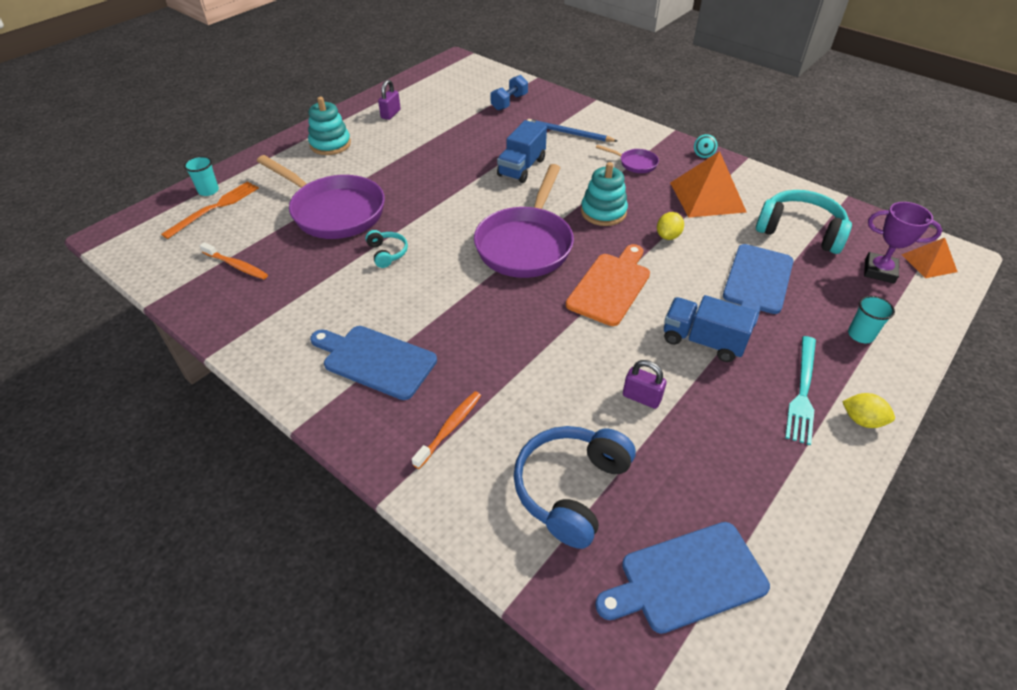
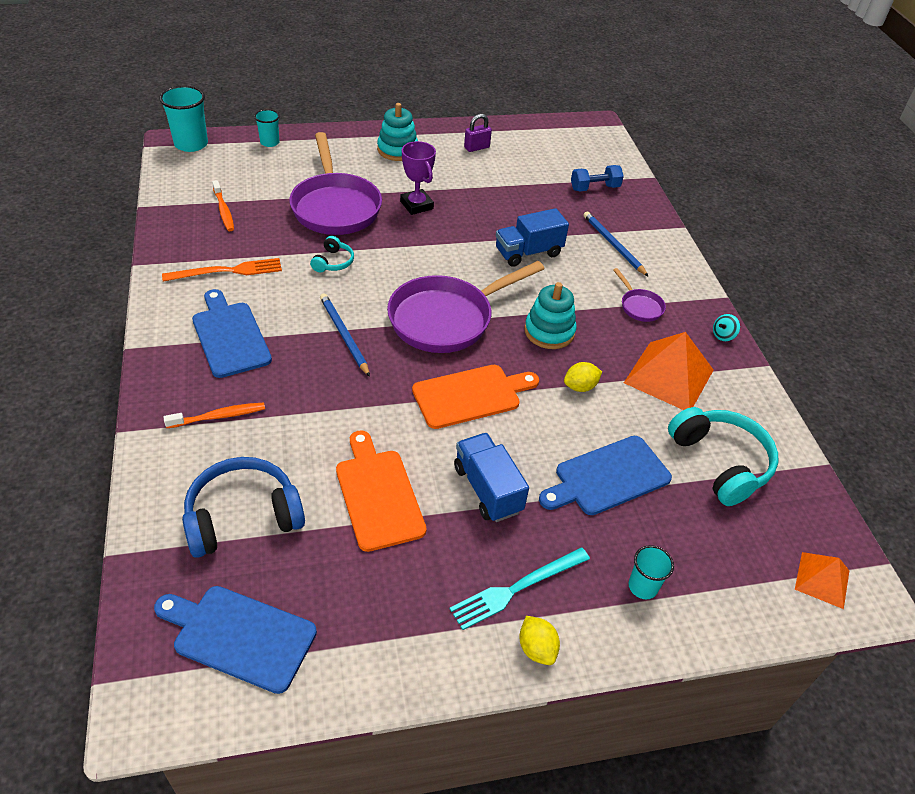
camera: 35 degrees right, 0 degrees up
(130, 228) = (191, 144): none -> turquoise cup
(215, 208) = (259, 158): orange fork -> orange fork (228, 271)
(467, 301) = (344, 335): none -> blue pencil
(641, 397) = (378, 494): purple padlock -> orange cutting board
(879, 271) = (751, 550): purple trophy -> purple trophy (416, 205)

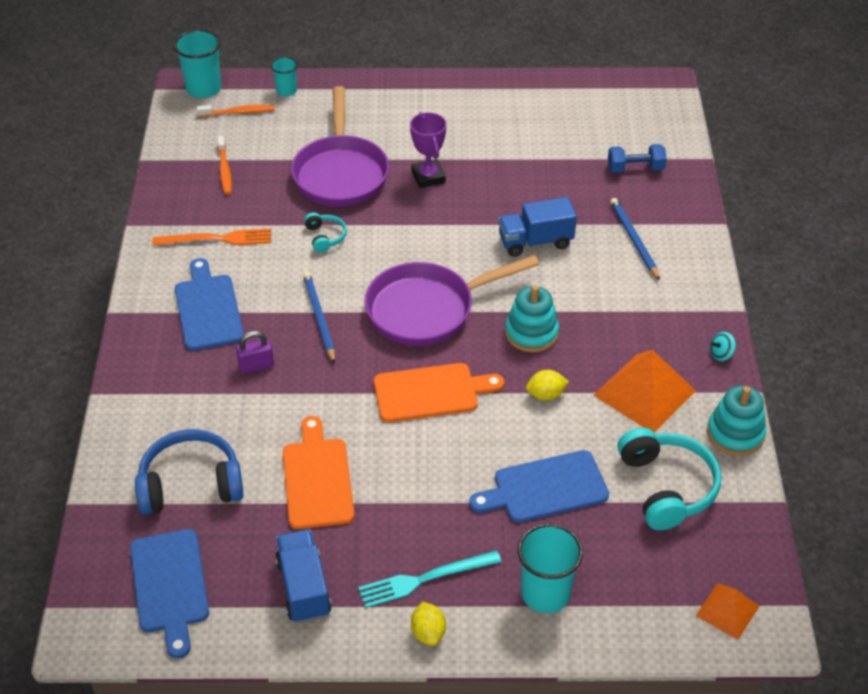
camera: 15 degrees right, 0 degrees up
(218, 416) = (184, 388): orange toothbrush -> orange toothbrush (238, 112)
(239, 636) = (170, 586): blue cutting board -> blue cutting board turned 135 degrees counterclockwise
(333, 262) = (325, 237): turquoise headphones -> turquoise headphones turned 45 degrees counterclockwise
(397, 150) = (423, 107): turquoise stacking toy -> turquoise stacking toy (735, 434)
(476, 147) = (514, 109): purple padlock -> purple padlock (256, 366)
(487, 489) = (422, 486): blue truck -> blue truck (303, 587)
(639, 306) = (639, 313): purple pan -> none
(643, 586) = (545, 593): turquoise cup -> turquoise cup, size x1.72

